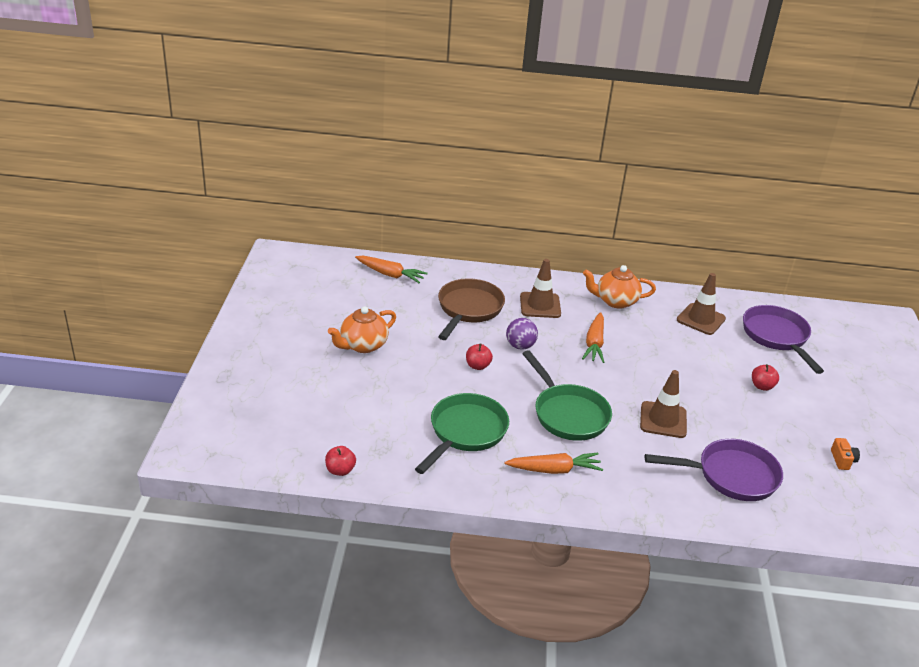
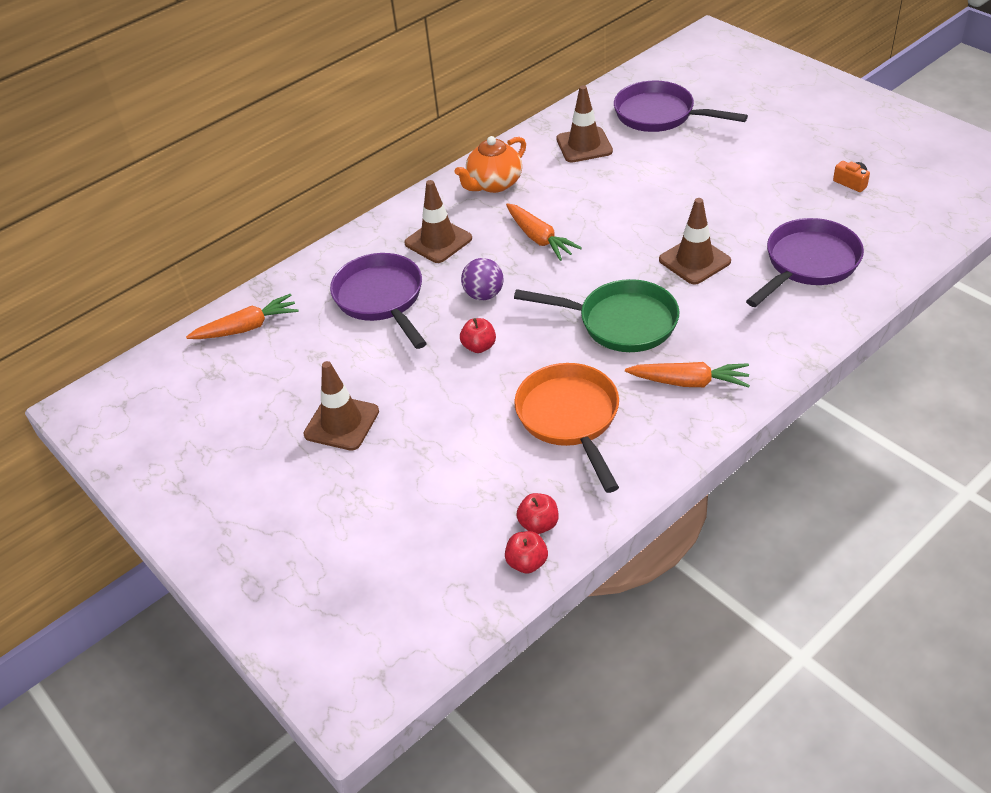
camera: 40 degrees left, 10 degrees up
(363, 345) = (341, 423): orange teapot -> brown traffic cone
(465, 432) = (570, 418): green pan -> orange pan
(468, 309) = (381, 299): brown pan -> purple pan
(554, 470) = (689, 382): orange carrot -> orange carrot turned 60 degrees clockwise
(762, 386) = (714, 168): red apple -> red apple (538, 524)

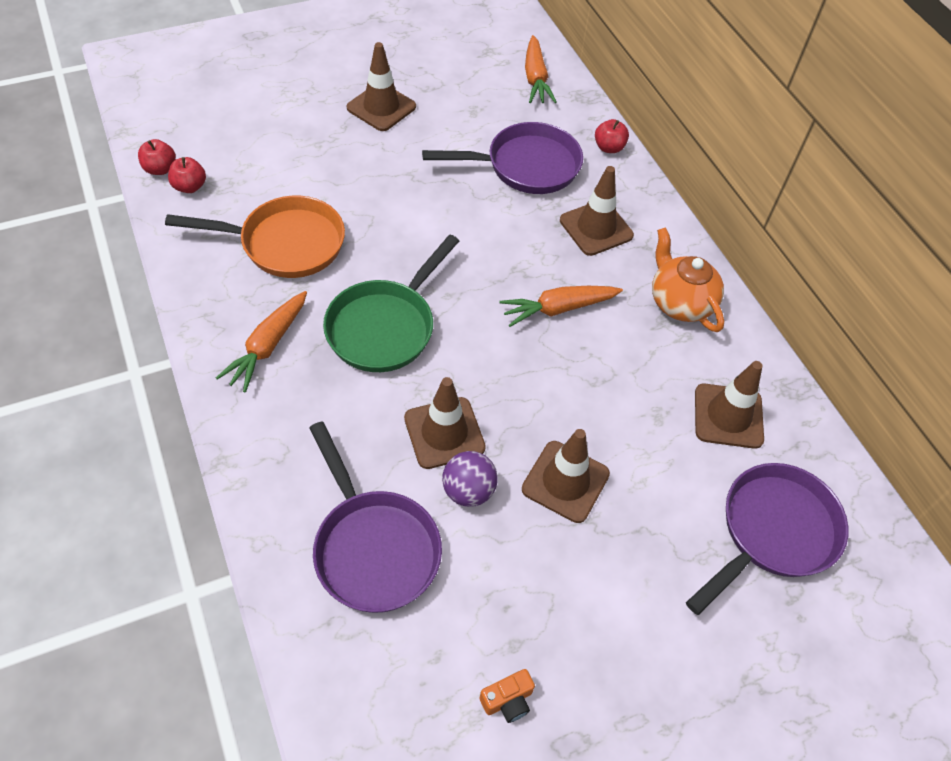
camera: 100 degrees right, 10 degrees up
(479, 346) = (418, 212): red apple -> red apple (609, 148)
(484, 295) = (490, 237): purple ball -> purple ball (468, 491)
(689, 198) = (565, 481): none -> brown traffic cone

